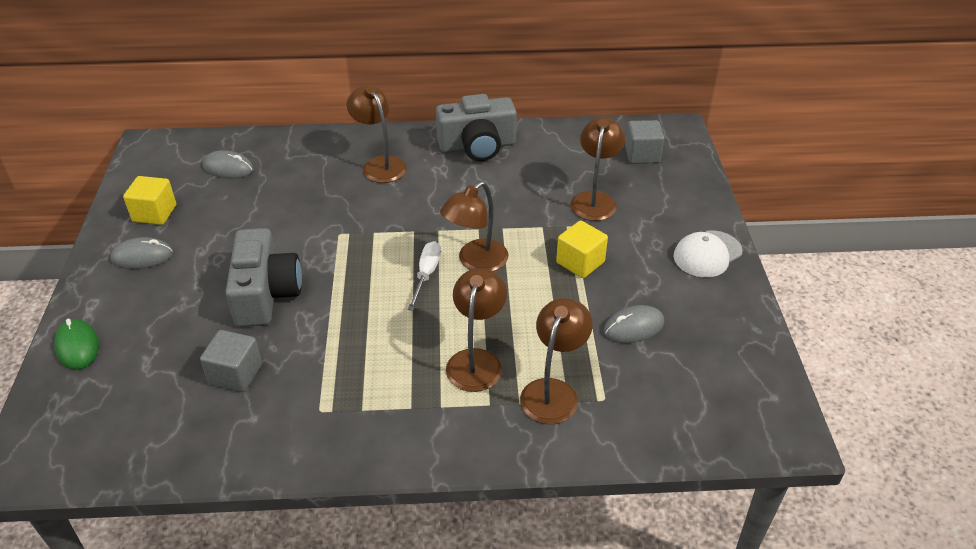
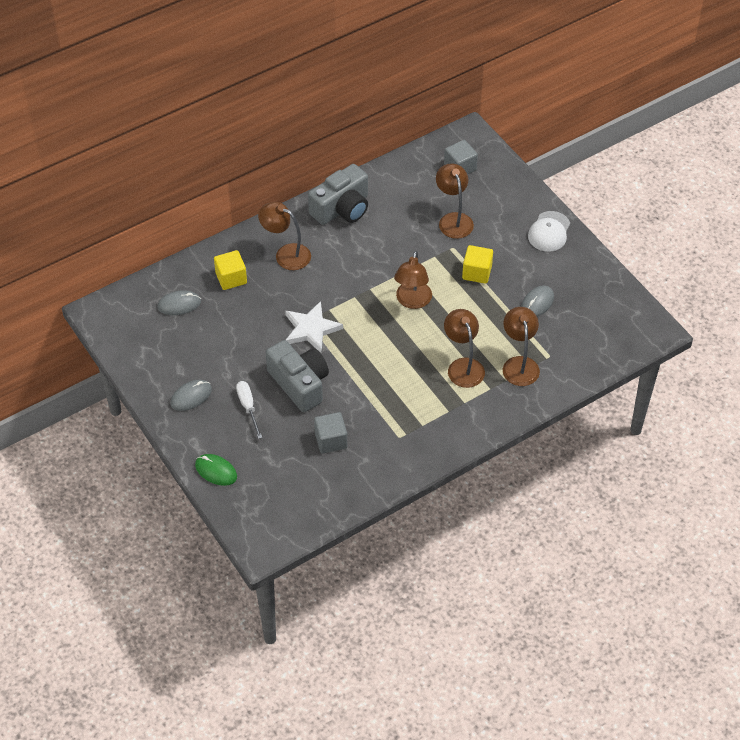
camera: 30 degrees left, 10 degrees up
(154, 213) = (164, 363): yellow cube -> yellow cube (231, 278)
(335, 243) = (311, 329): none -> white star
(426, 274) = (389, 324): white screwdriver -> white screwdriver (248, 407)

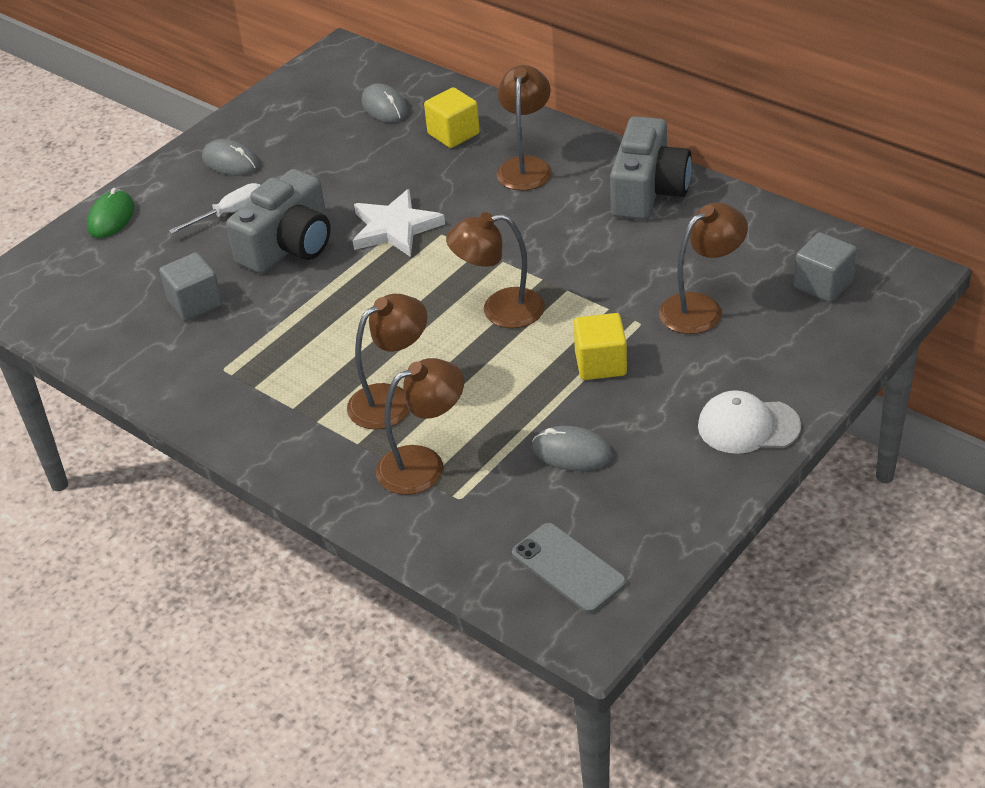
camera: 75 degrees right, 10 degrees down
(342, 208) = (648, 191): grey camera -> grey camera turned 105 degrees counterclockwise
(613, 327) = (568, 568): none -> grey phone

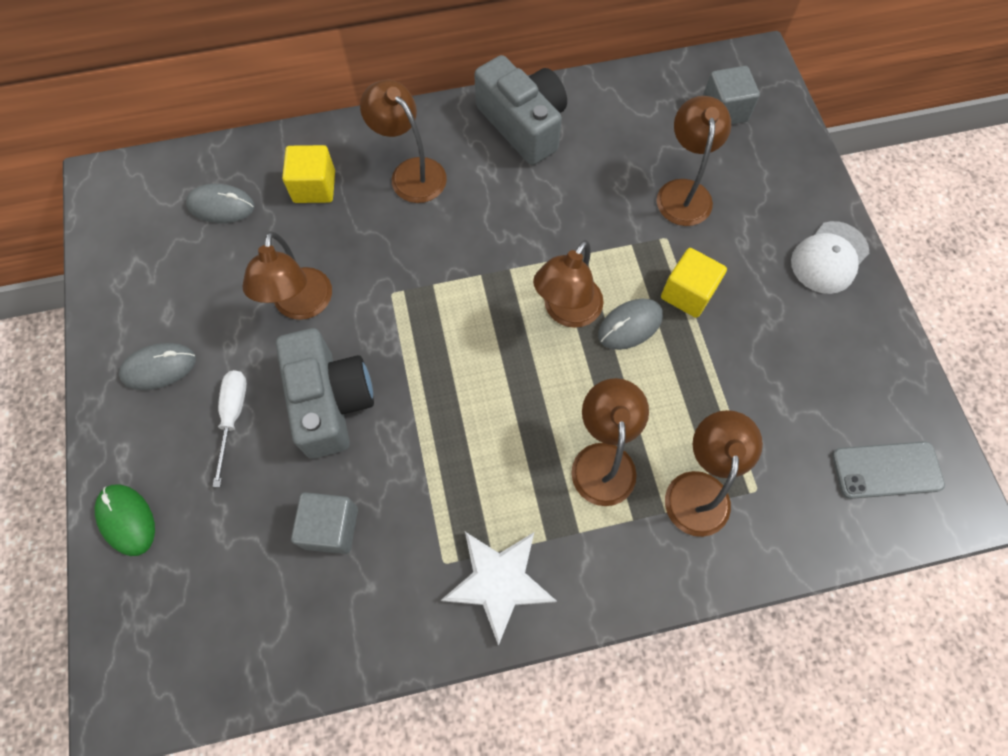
camera: 55 degrees left, 25 degrees up
(348, 188) = (301, 306): none -> brown lamp
(395, 228) = (391, 309): white star -> white star (499, 582)
(572, 452) = (768, 380): grey mouse -> grey mouse (630, 325)

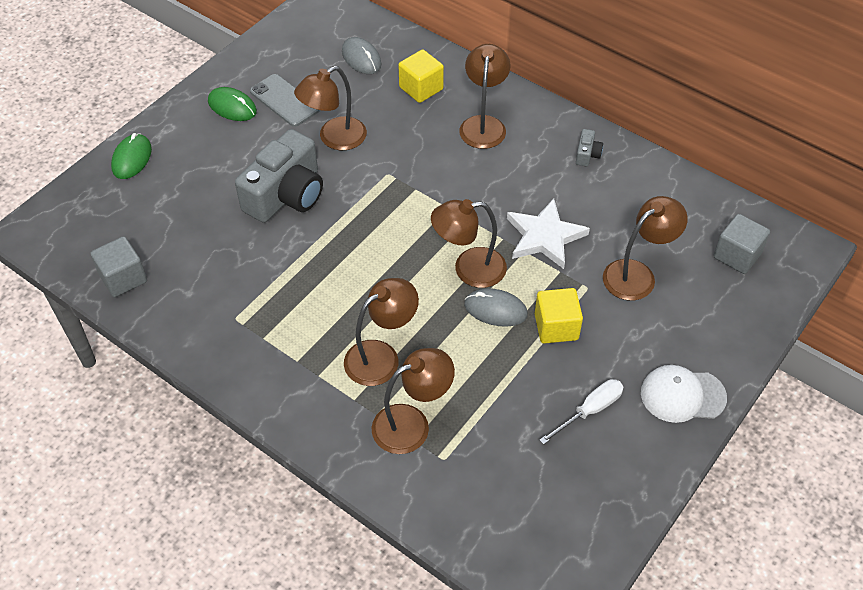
camera: 50 degrees right, 15 degrees down
(159, 367) = (232, 107): grey mouse -> green mouse
(233, 417) = (234, 159): white screwdriver -> white screwdriver (590, 410)
(331, 527) = (208, 249): grey cube -> grey cube (123, 278)
(499, 582) = (247, 354): white star -> white star (544, 236)
(523, 124) = (587, 154): grey camera -> grey camera, size x0.41
(886, 470) = (539, 534): grey phone -> grey phone (284, 100)

